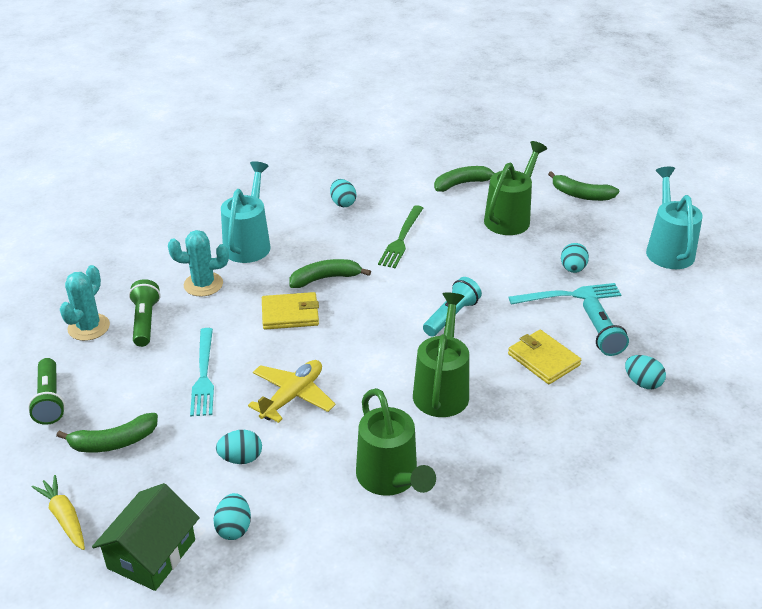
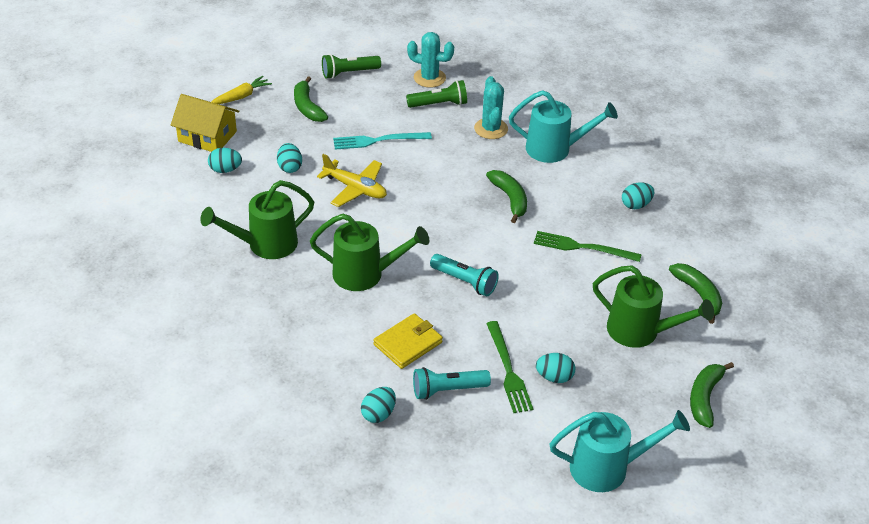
camera: 85 degrees right, 5 degrees up
(152, 554) = (207, 136): green house -> yellow house
(290, 314) = (457, 180): yellow wallet -> none
(569, 295) = (508, 370): turquoise fork -> green fork

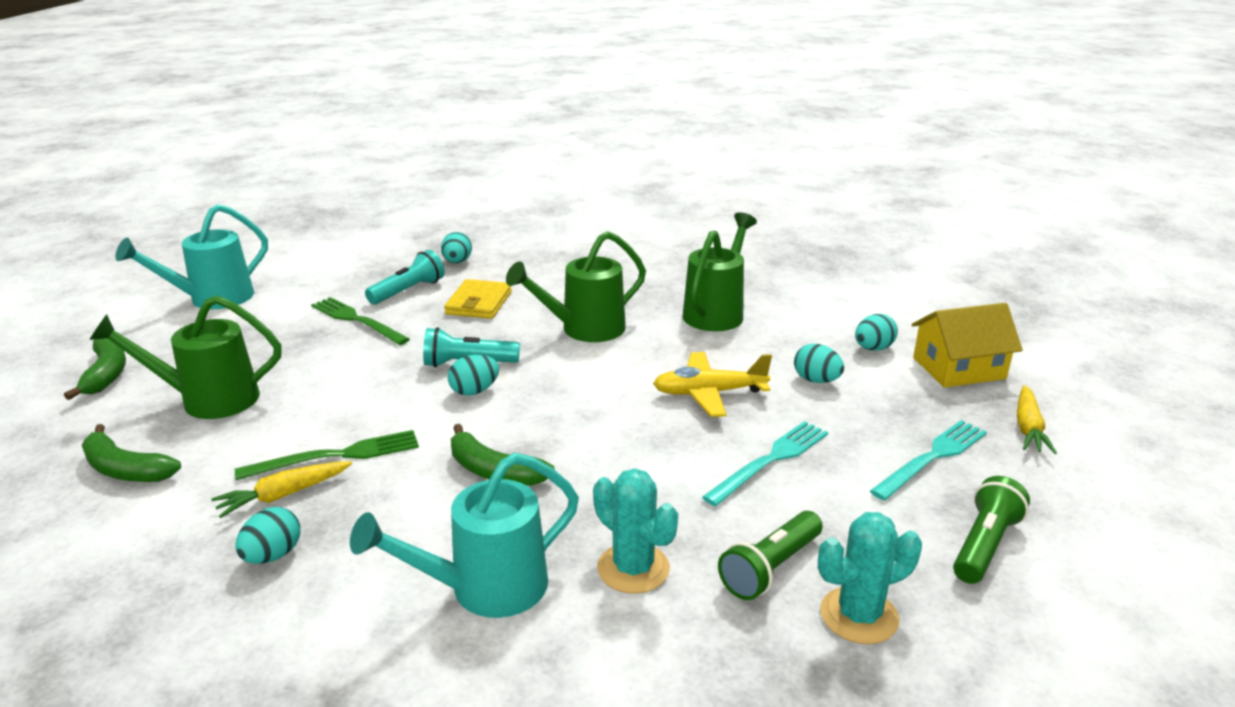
camera: 145 degrees right, 15 degrees down
(307, 107) = (932, 458): green banana -> turquoise fork
(554, 377) = (302, 332): turquoise egg -> turquoise egg (474, 391)
(619, 235) = (283, 495): none -> yellow carrot

